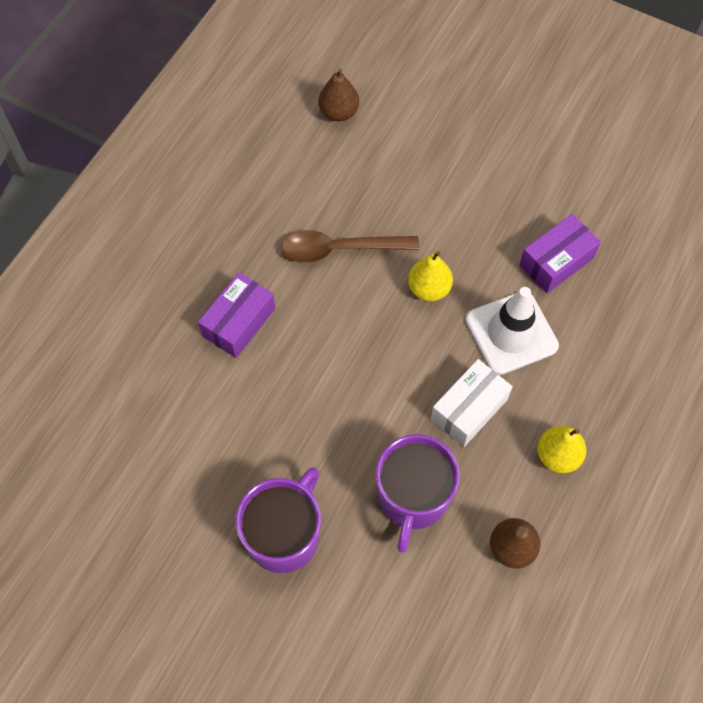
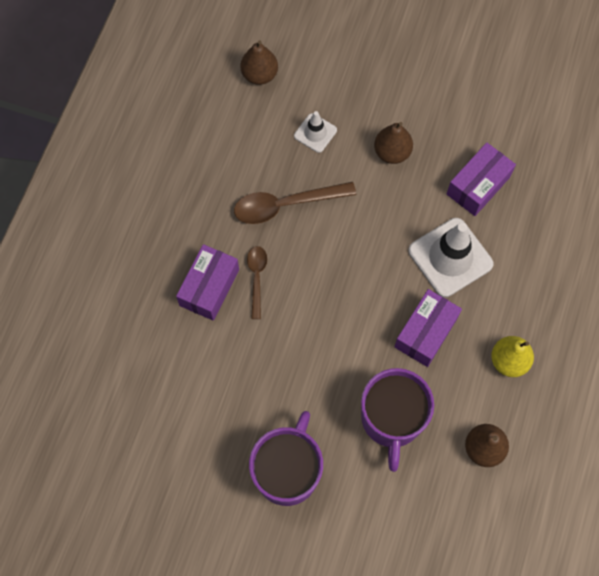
camera: 10 degrees left, 5 degrees up
(293, 321) = (257, 278): none -> brown spoon
(387, 180) = (315, 133): none -> white traffic cone
(429, 289) = (371, 229): yellow pear -> none
(467, 213) = (392, 152): none -> brown pear
(469, 409) = (426, 332): white box -> purple box

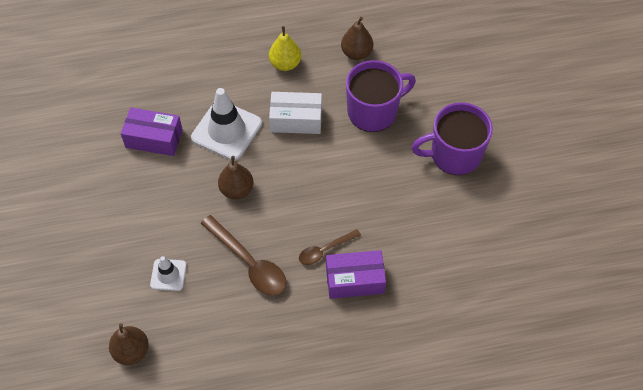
camera: 120 degrees left, 10 degrees down
(392, 152) = (156, 209): brown pear -> brown pear (237, 190)
(426, 332) = (296, 120): purple box -> white box

